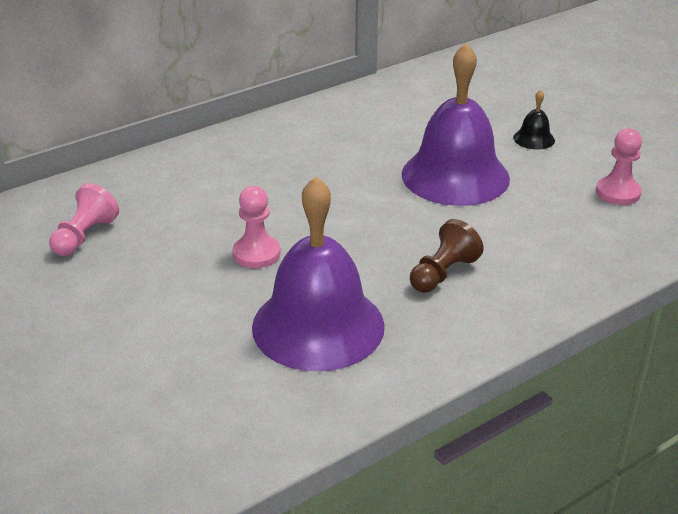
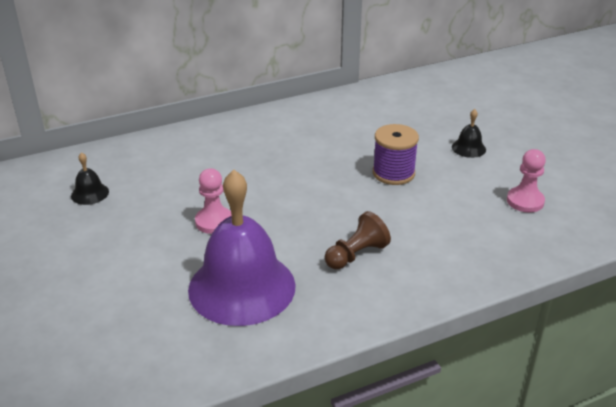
camera: 10 degrees right, 0 degrees up
(85, 236) = (90, 193): pink pawn -> black bell
(455, 176) = (393, 173): purple bell -> purple spool

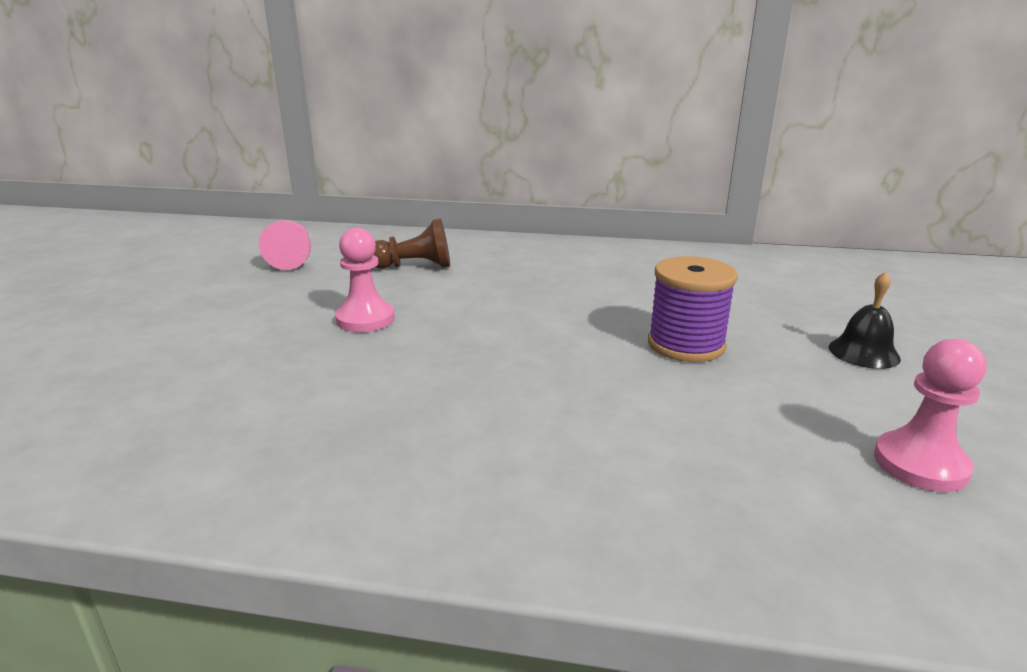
camera: 35 degrees right, 10 degrees down
(90, 193) = (292, 258): black bell -> pink pawn
(242, 287) = (277, 398): purple bell -> none
(356, 255) = (488, 423): brown pawn -> brown pawn (415, 266)

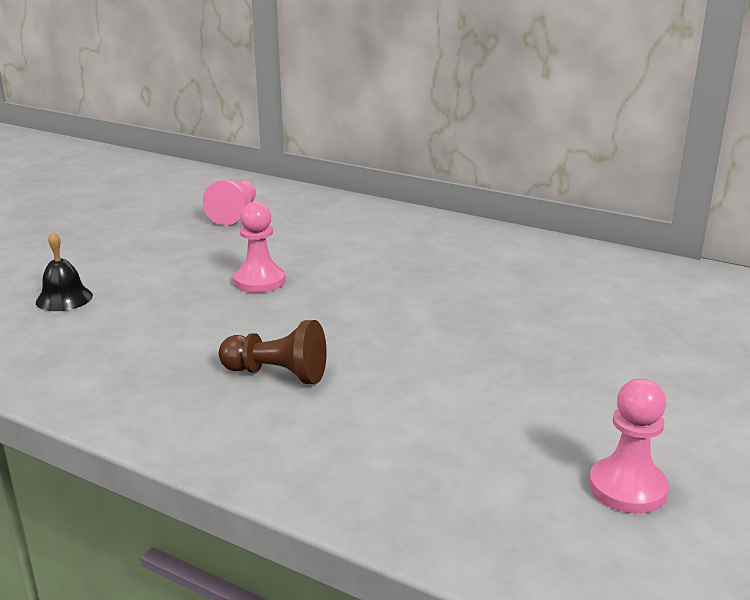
camera: 20 degrees right, 0 degrees up
(415, 266) = (334, 237): brown pawn -> brown pawn (277, 374)
(686, 345) = (520, 351): purple spool -> none
(863, 352) = (690, 389): black bell -> black bell (64, 298)

